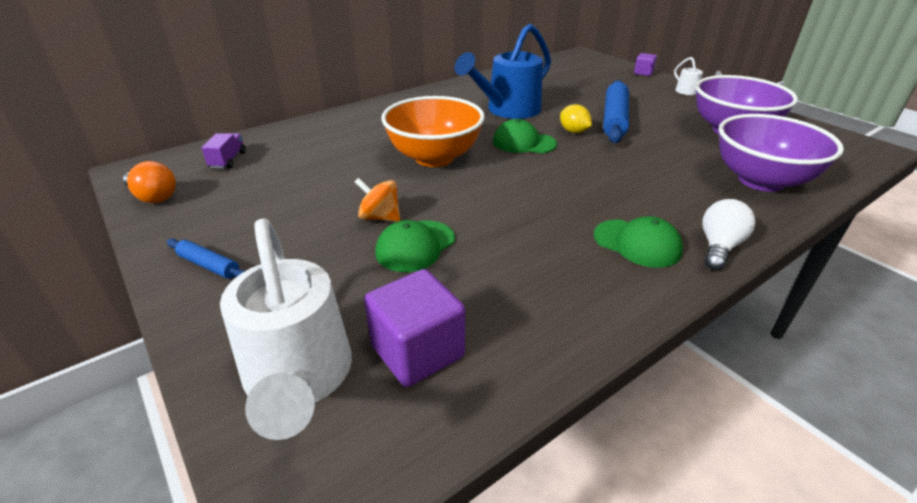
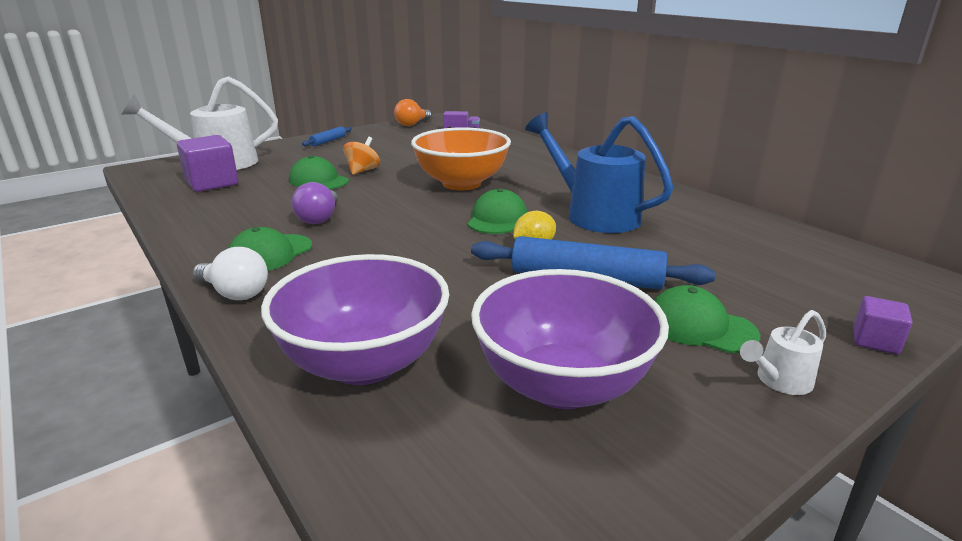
camera: 90 degrees right, 10 degrees down
(541, 228) = (319, 218): none -> purple light bulb
(653, 99) = (700, 326): none -> green cap

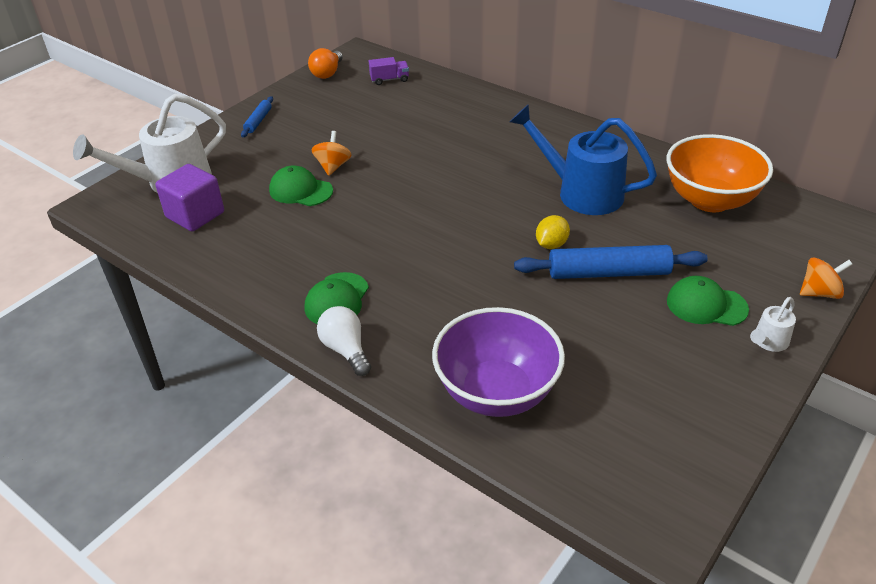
camera: 15 degrees left, 15 degrees up
(235, 293) = (346, 350): white light bulb -> white light bulb turned 135 degrees counterclockwise
(319, 218) = (344, 245): purple light bulb -> none
(461, 183) = (442, 169): orange bowl -> orange bowl (710, 200)
(497, 219) = (502, 214): green cap -> none
(562, 385) = (637, 378): purple bowl -> none
(875, 341) = (819, 292): purple cube -> orange spinning top

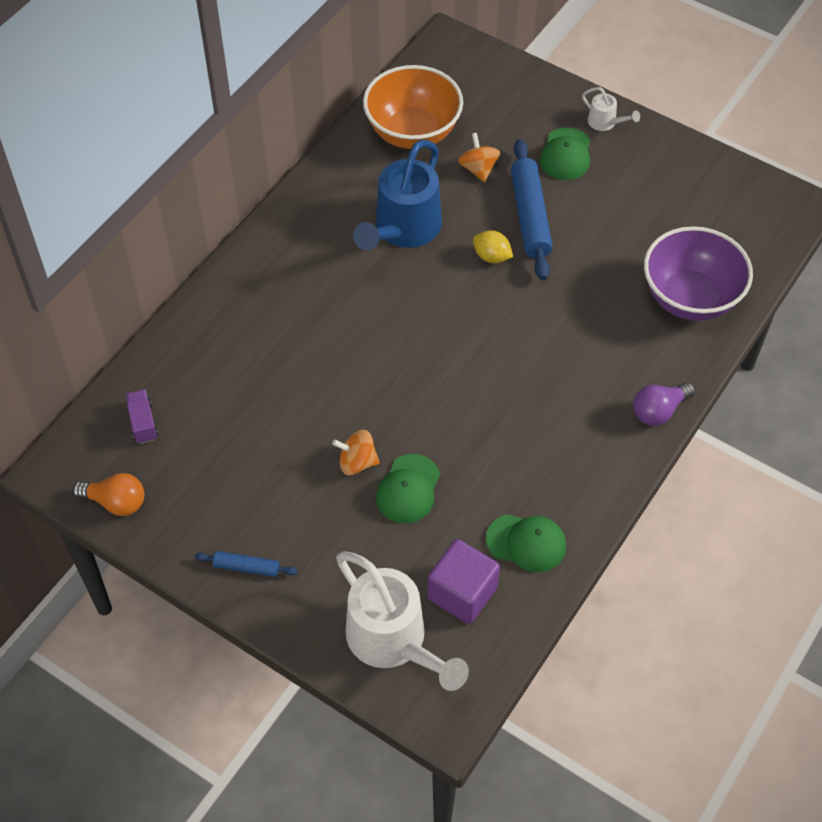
camera: 95 degrees left, 15 degrees up
(337, 300) = (592, 427): green cap -> green cap (526, 543)
(346, 350) = (659, 411): white light bulb -> purple light bulb
(819, 292) = (541, 82): orange spinning top -> orange spinning top (478, 169)

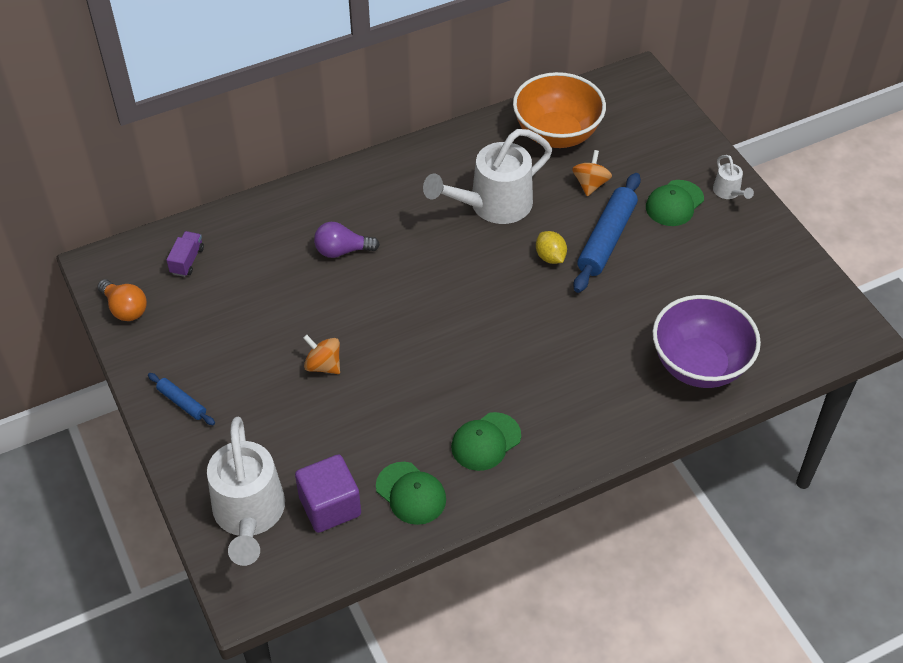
camera: 30 degrees right, 5 degrees down
(403, 230) = (492, 205): blue watering can -> white watering can
(408, 489) = (347, 405): green cap -> green cap (485, 441)
(659, 411) = (602, 443): purple light bulb -> purple light bulb (342, 251)

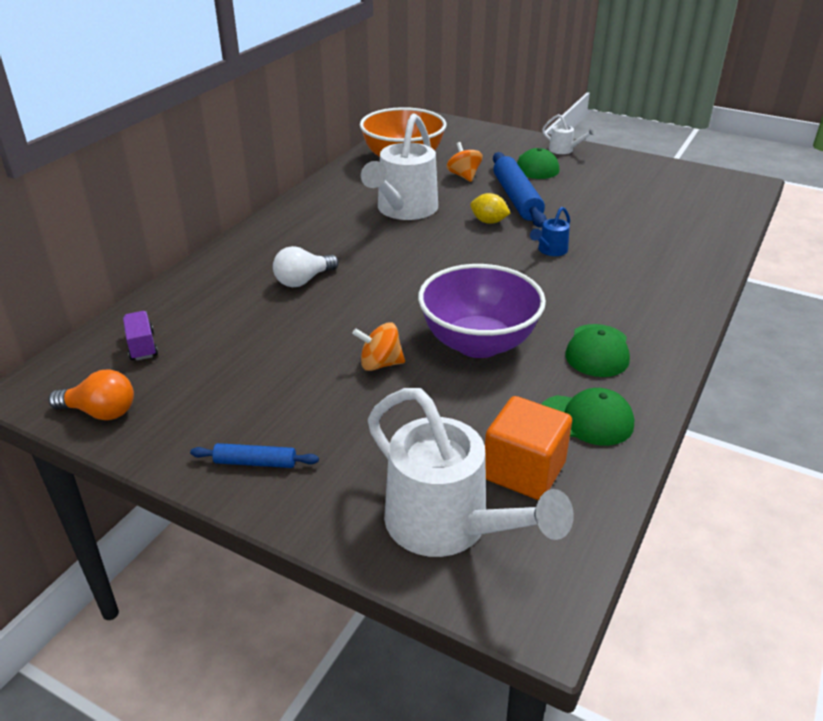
camera: 35 degrees left, 15 degrees down
(330, 506) = (524, 471): purple cube -> orange cube
(342, 251) = (303, 280): purple light bulb -> white light bulb
(565, 319) = (550, 250): none -> blue watering can
(699, 365) = (681, 237): purple bowl -> purple bowl (478, 343)

